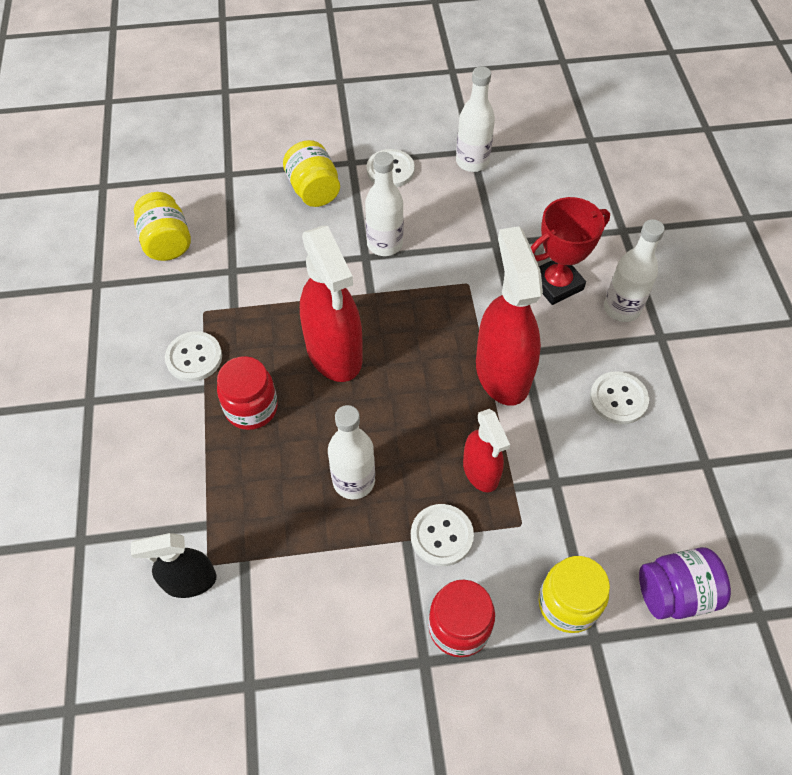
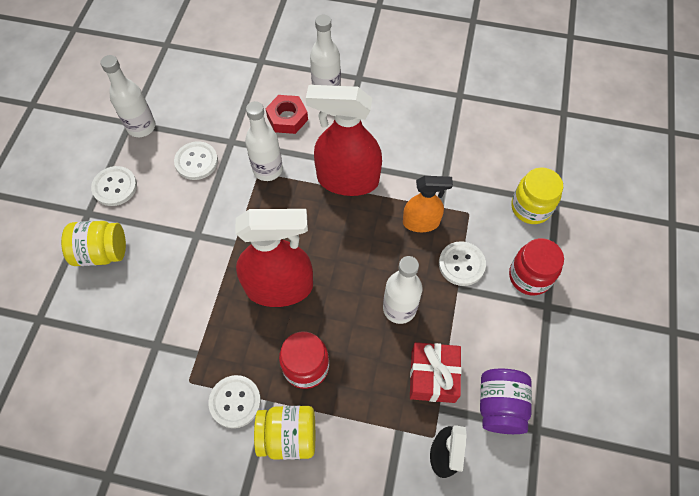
camera: 70 degrees left, 5 degrees up
(167, 242) = (91, 396): yellow jar -> yellow jar (288, 436)
(280, 543) = (433, 376): none -> red gift
(384, 244) = (191, 217): white bottle -> white bottle (268, 169)
(481, 471) = (421, 222): red spray bottle -> orange spray bottle
(556, 284) = (287, 118): red trophy -> red nut
(618, 399) = (396, 121): white button -> white button (196, 161)
(675, 593) = (539, 148): purple jar -> purple jar (500, 405)

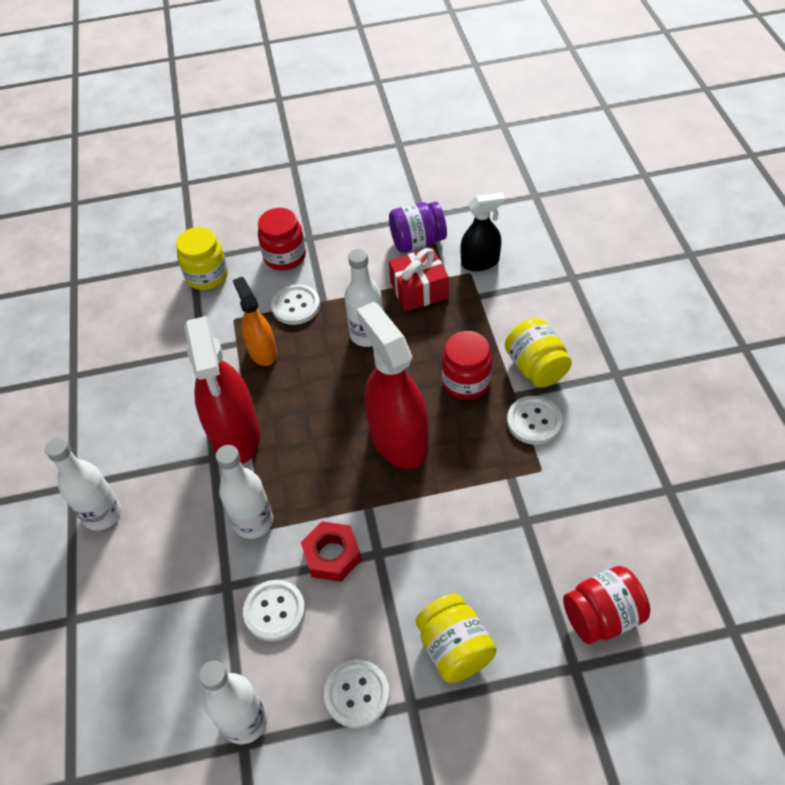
camera: 110 degrees left, 10 degrees down
(55, 357) = (602, 616): none -> red jar
(287, 118) = (165, 537): red nut -> red nut (332, 555)

